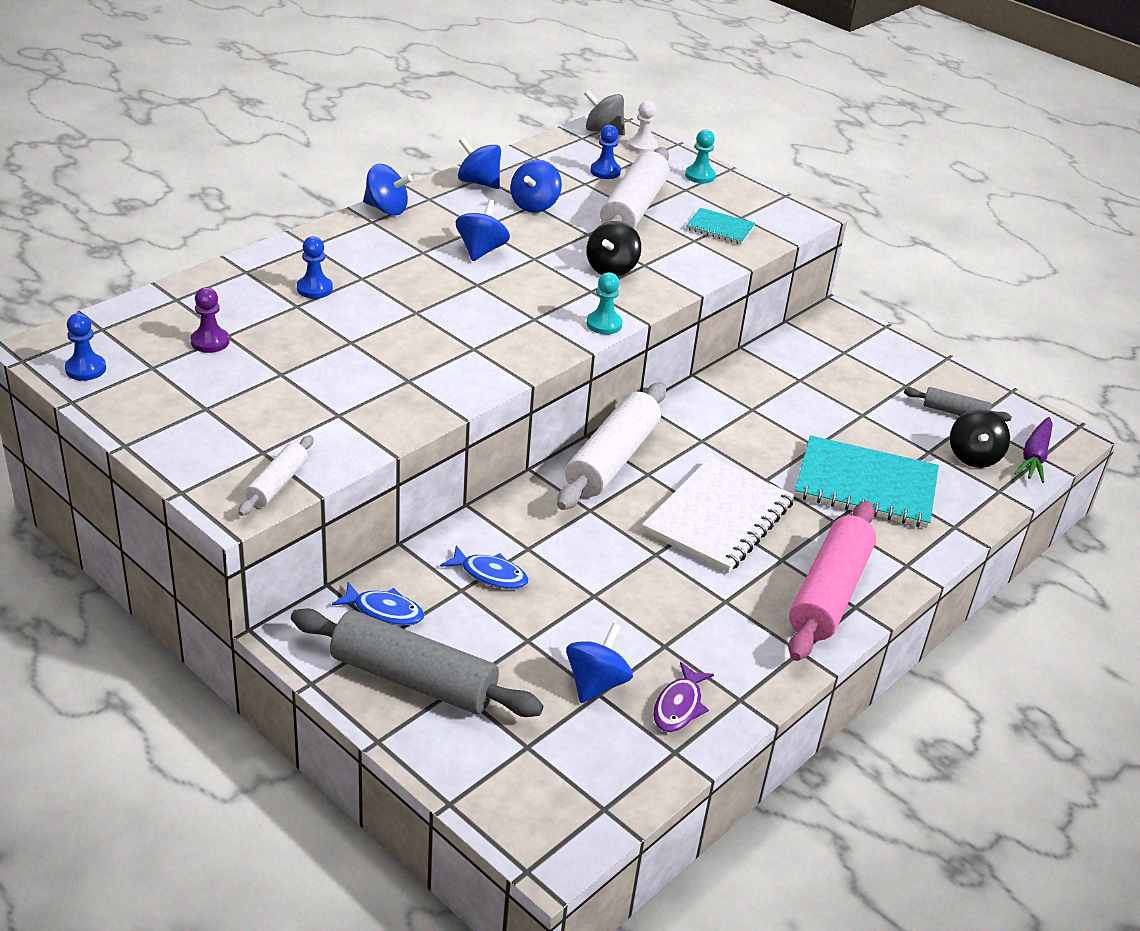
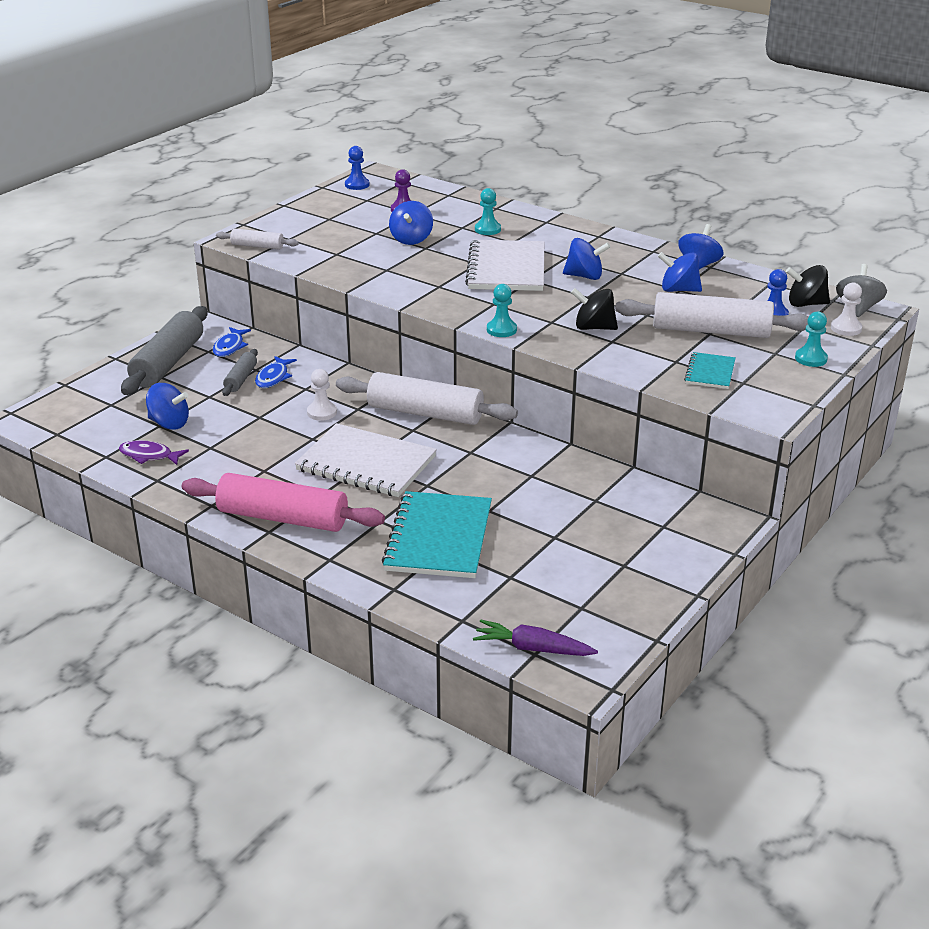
camera: 85 degrees right, 5 degrees down
(314, 289) = (487, 229): blue pawn -> turquoise pawn
(386, 209) = (622, 238): blue spinning top -> blue spinning top (411, 239)
(440, 295) = (506, 268): none -> white notebook
(594, 540) = (322, 412): none -> white pawn
(954, 412) = (590, 596): grey rolling pin -> grey rolling pin (241, 379)
(973, 457) = (514, 605): black spinning top -> black spinning top (805, 304)

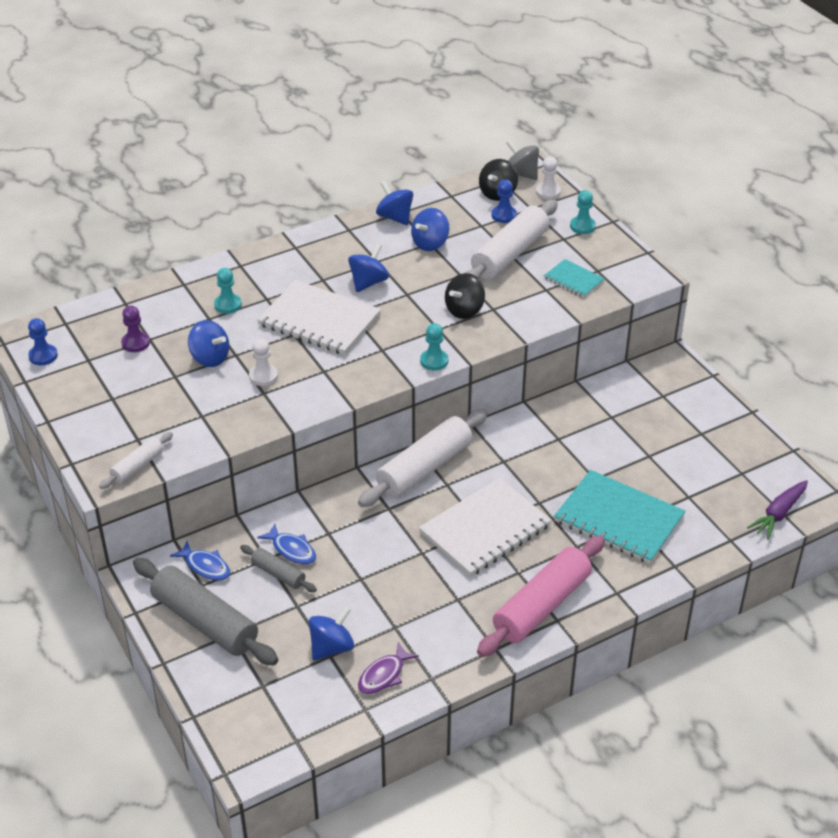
camera: 65 degrees left, 10 degrees up
(322, 412) = (380, 534): white pawn -> white pawn (263, 376)

